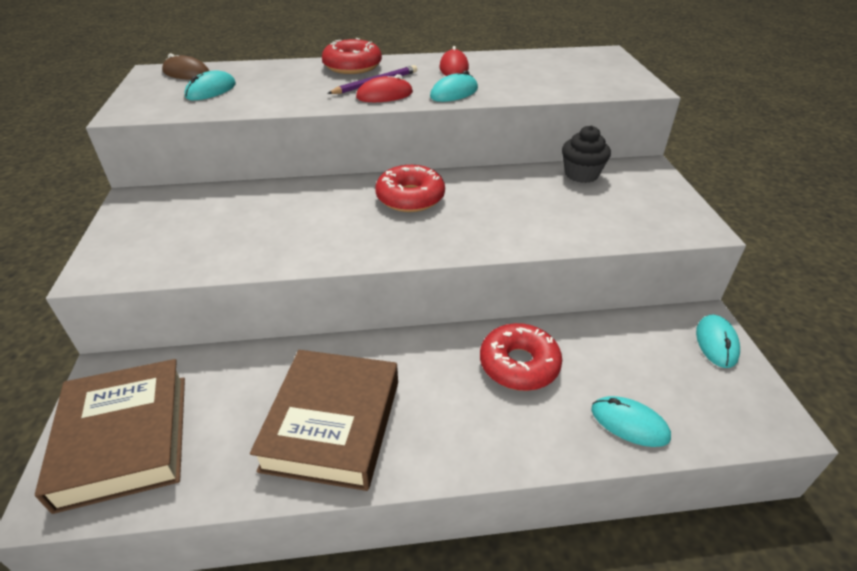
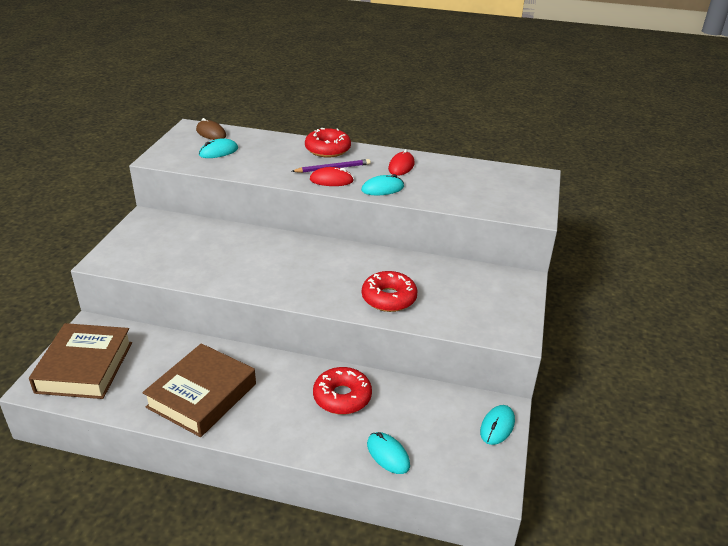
camera: 20 degrees right, 5 degrees down
(410, 197) = (322, 260): red donut -> red donut (389, 298)
(581, 174) = (463, 273): black cupcake -> none

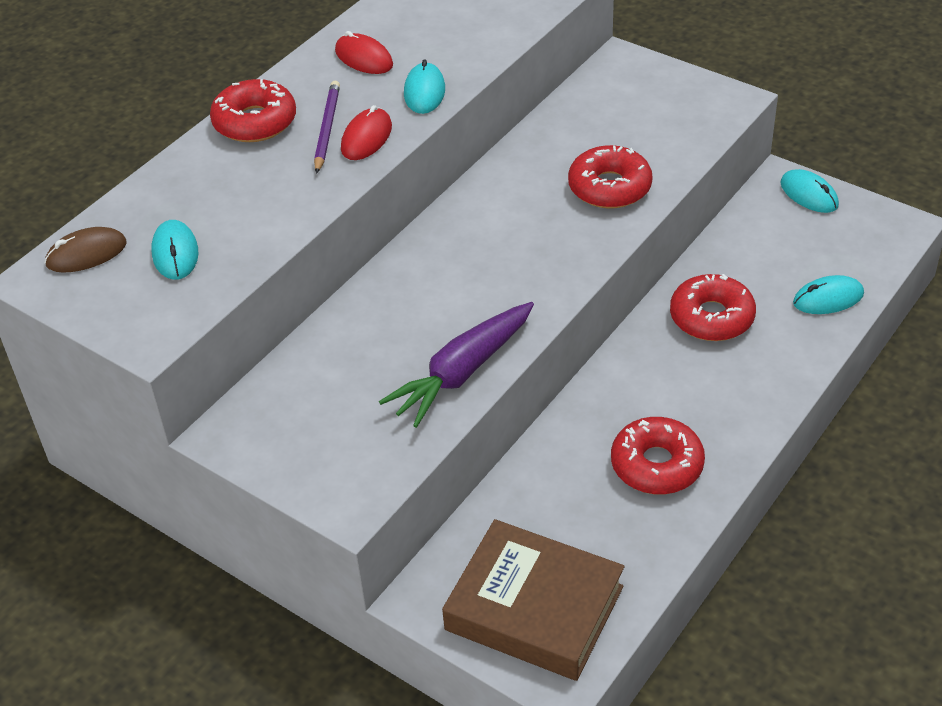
camera: 65 degrees left, 10 degrees up
(202, 395) = (656, 465): brown book -> red donut
(204, 276) = (462, 373): none -> purple carrot

